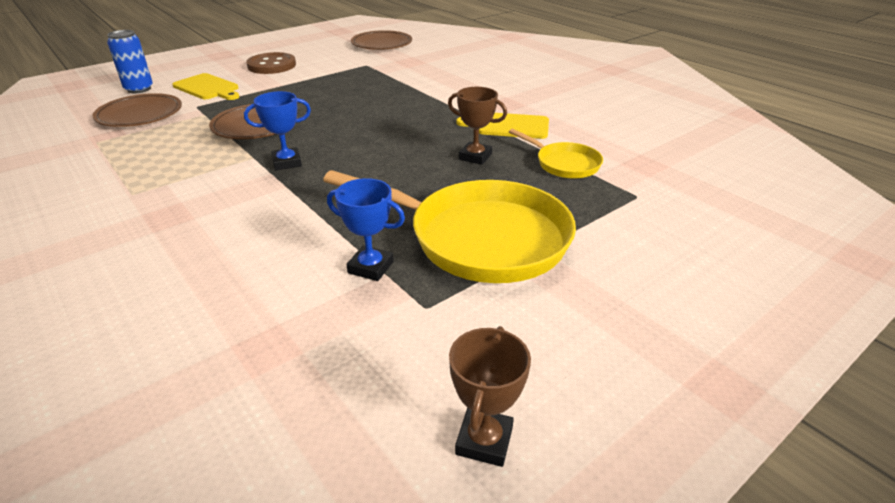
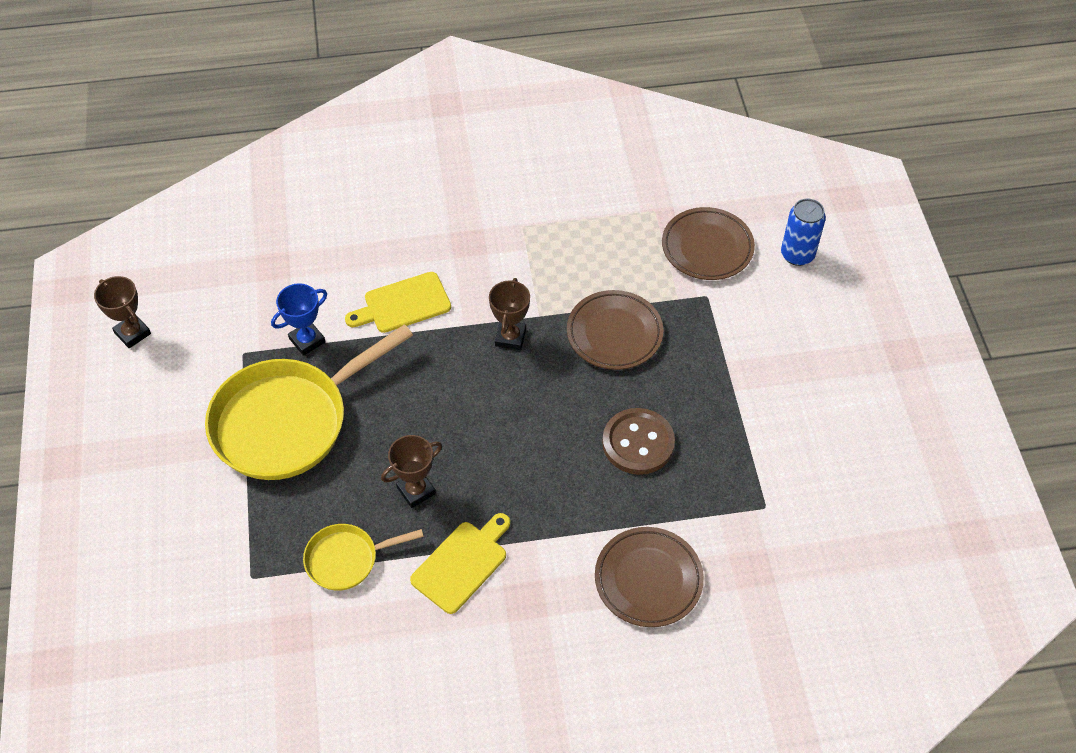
camera: 120 degrees right, 20 degrees up
(208, 88) = (765, 316): yellow cutting board -> yellow cutting board (403, 304)
(272, 65) = (822, 398): brown button -> brown button (638, 443)
(287, 162) = (510, 337): blue trophy -> brown trophy
(382, 44) = (859, 567): brown plate -> brown plate (648, 579)

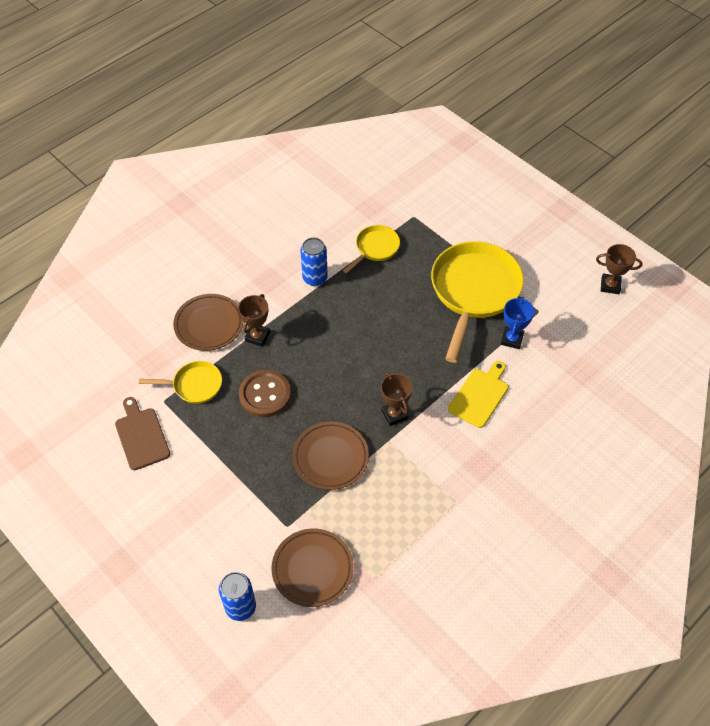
camera: 145 degrees right, 0 degrees up
(416, 490) = (370, 297): brown trophy -> brown trophy (257, 336)
(462, 563) = (315, 278): yellow cutting board -> blue can
(716, 505) = (194, 385): none -> yellow pan
(814, 478) = (141, 436): none -> brown cutting board

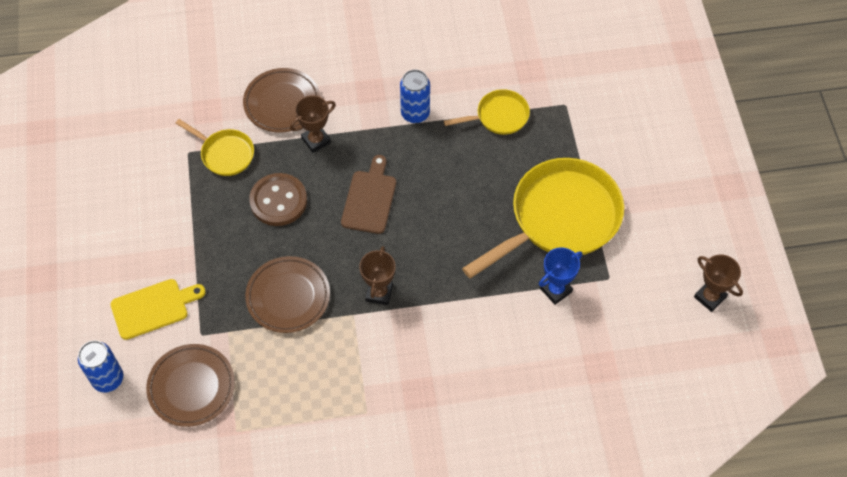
camera: 35 degrees right, 5 degrees up
(141, 436) = (145, 173): brown cutting board -> brown cutting board (369, 199)
(480, 395) = (475, 326): yellow cutting board -> yellow cutting board (153, 308)

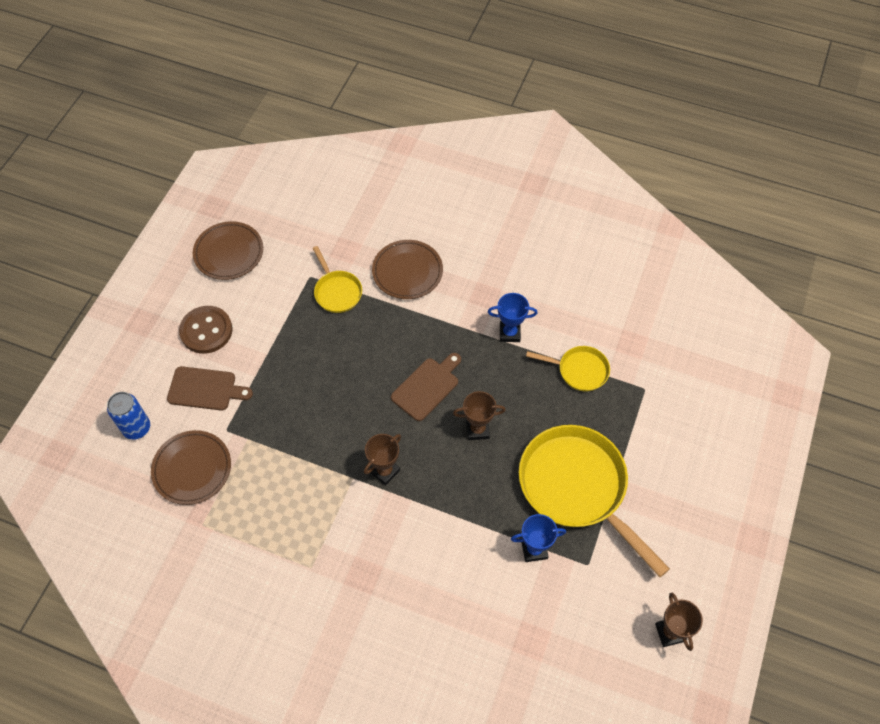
camera: 30 degrees right, 0 degrees up
(153, 308) = (205, 389): yellow cutting board -> brown cutting board
(278, 201) = (354, 351): brown button -> brown button (206, 331)
(288, 297) = (311, 435): brown plate -> brown plate (229, 253)
(316, 140) = (415, 316): brown trophy -> brown trophy (477, 430)
(415, 113) = (509, 333): blue can -> blue trophy
(559, 218) = (577, 487): yellow pan -> yellow pan turned 120 degrees counterclockwise

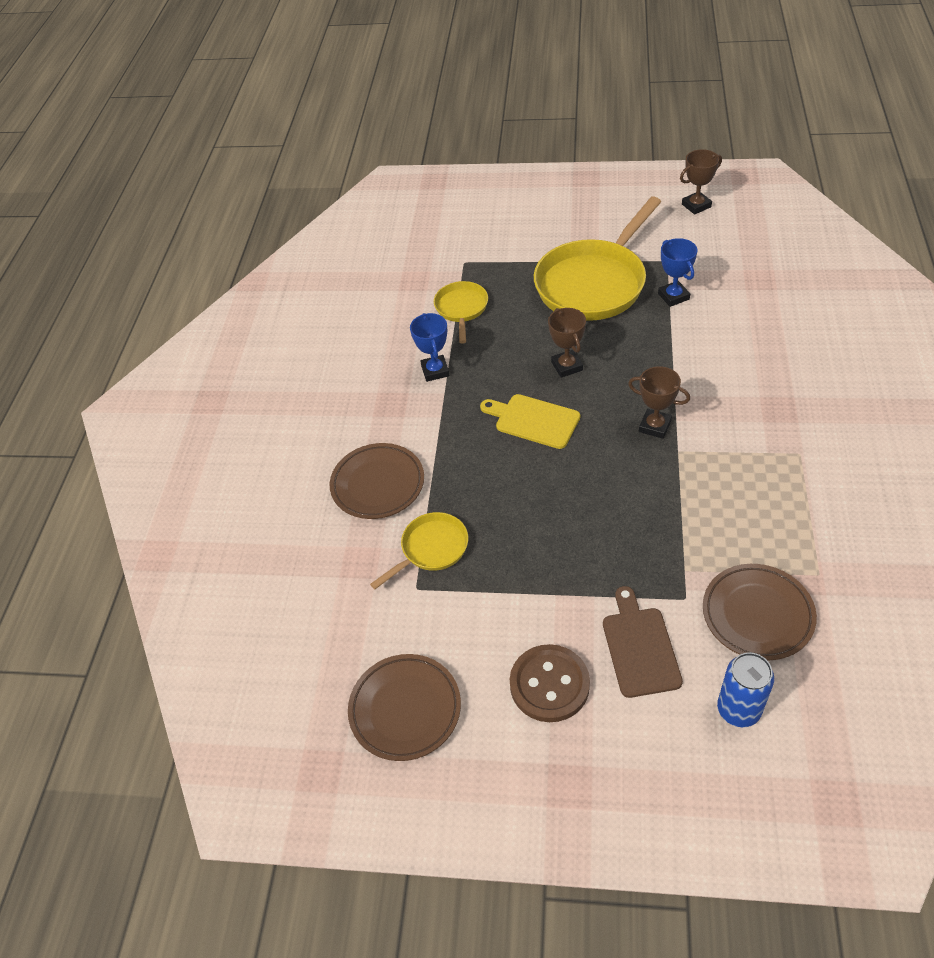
camera: 100 degrees left, 10 degrees down
(427, 387) = (533, 420): brown cutting board -> yellow cutting board

